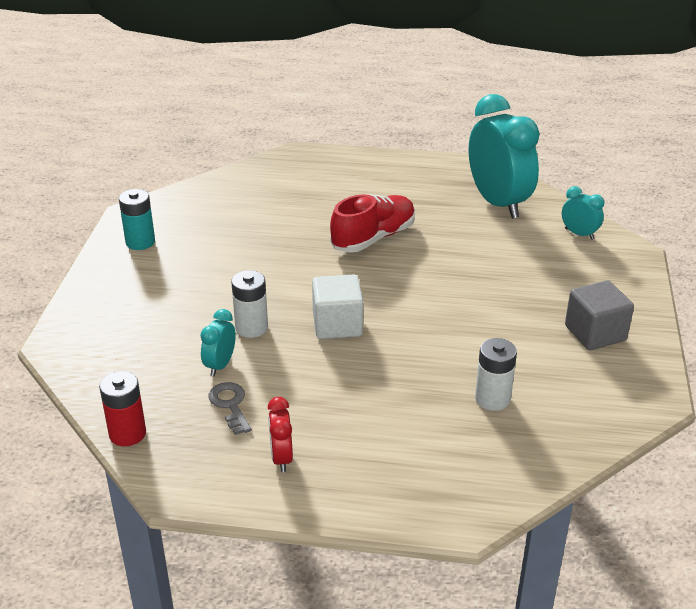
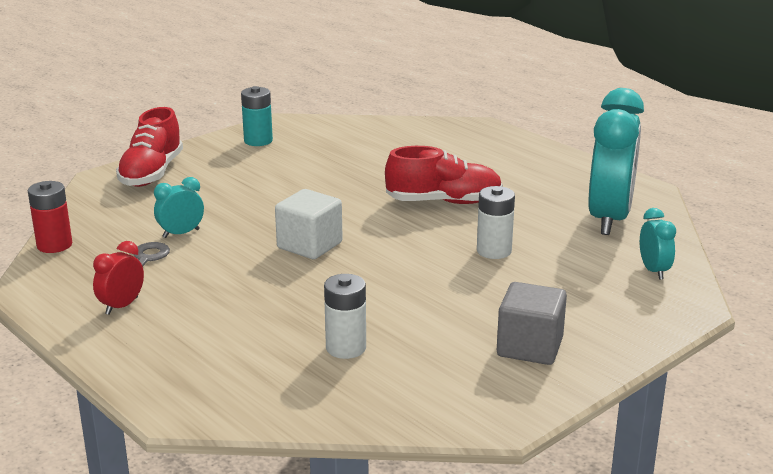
camera: 40 degrees right, 10 degrees down
(96, 318) = (152, 173): none -> red shoe
(251, 328) = (243, 221): white battery -> white battery (494, 251)

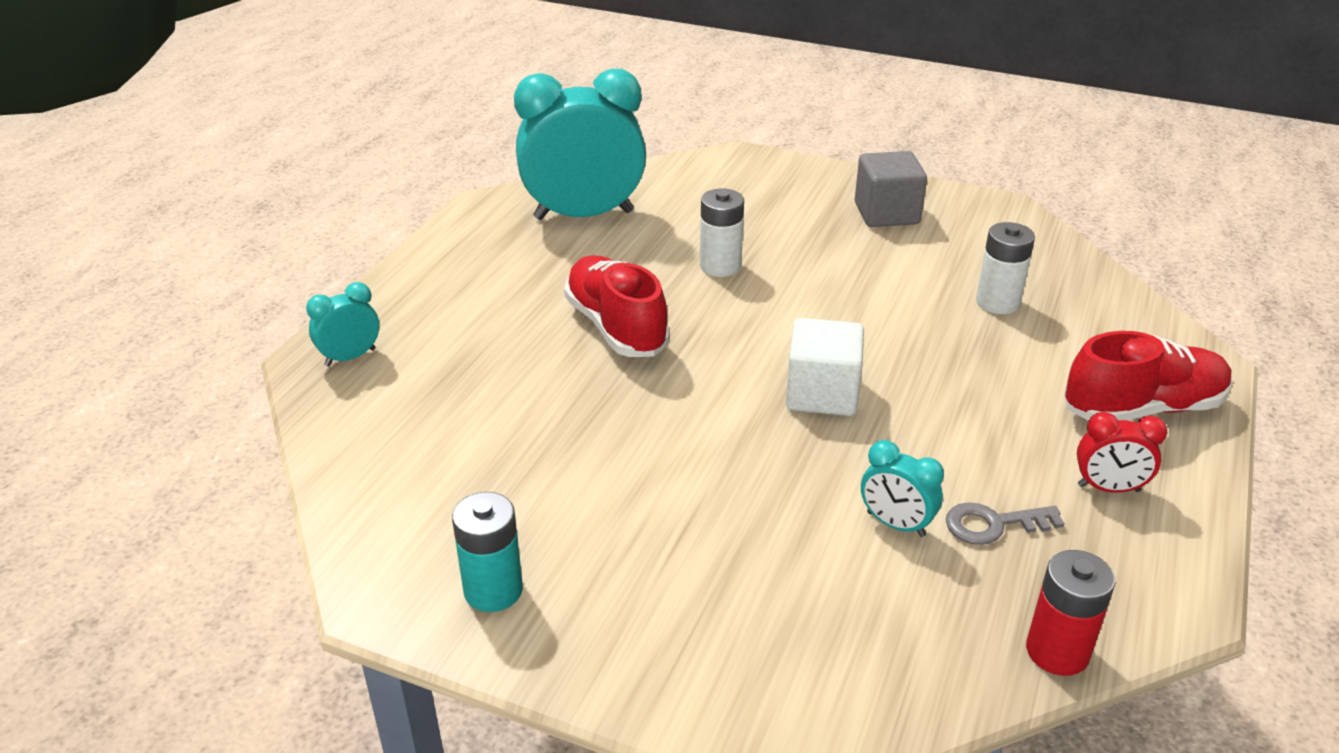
camera: 115 degrees left, 10 degrees up
(152, 173) = (724, 673): red shoe -> red shoe (1142, 408)
(653, 270) = (685, 178): turquoise clock -> turquoise clock (350, 357)

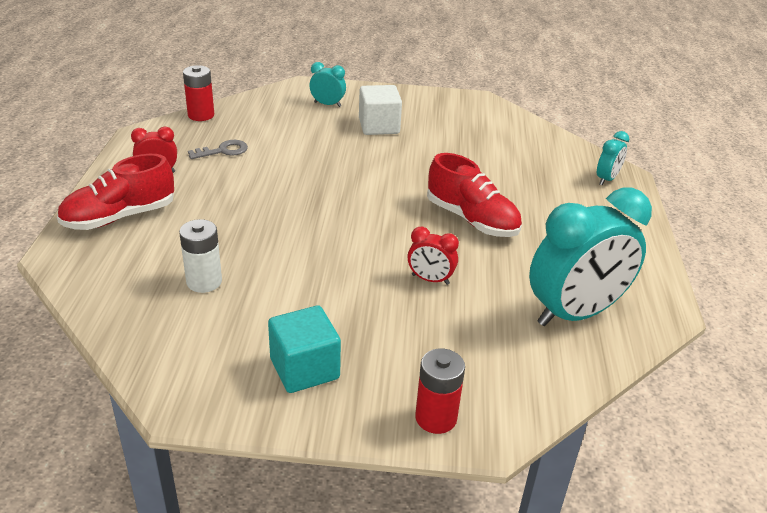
camera: 160 degrees right, 0 degrees up
(493, 590) = (437, 106): turquoise battery -> none
(720, 266) = (430, 279): white battery -> red clock
(777, 169) = (436, 418): none -> red battery
(822, 394) = (323, 197): white cube -> white cube (379, 126)
(886, 213) = (304, 369): grey cube -> turquoise cube
(895, 524) = (272, 145): turquoise clock -> turquoise clock (327, 104)

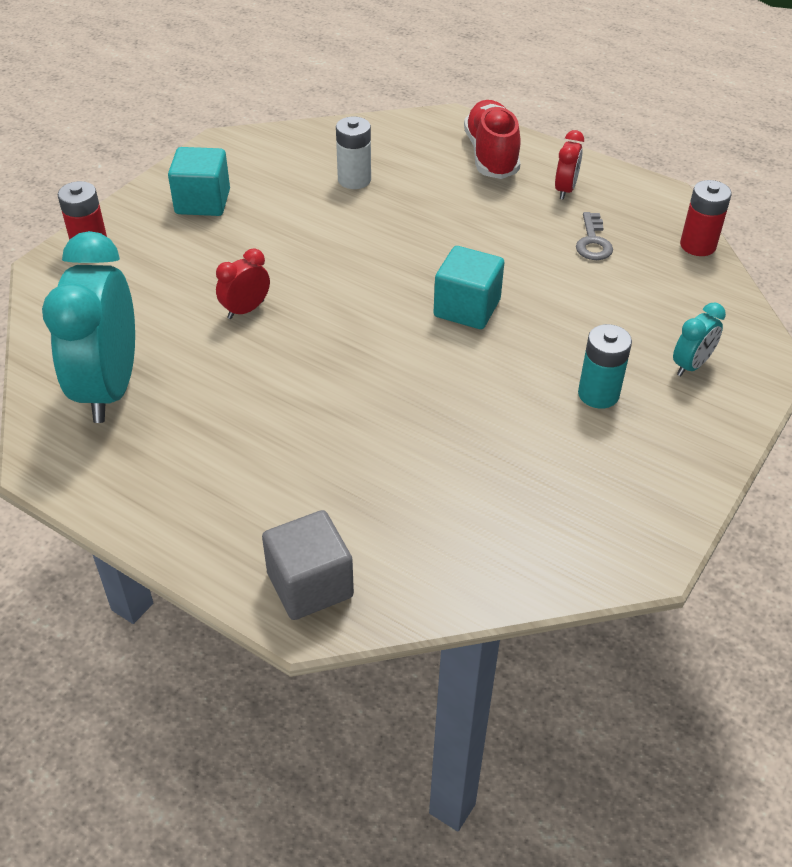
camera: 120 degrees right, 10 degrees up
(340, 183) = (467, 308): none -> turquoise cube
(379, 126) = (598, 394): white cube -> turquoise battery
(472, 219) = (319, 387): red shoe -> none
(607, 179) = (310, 585): turquoise clock -> grey cube

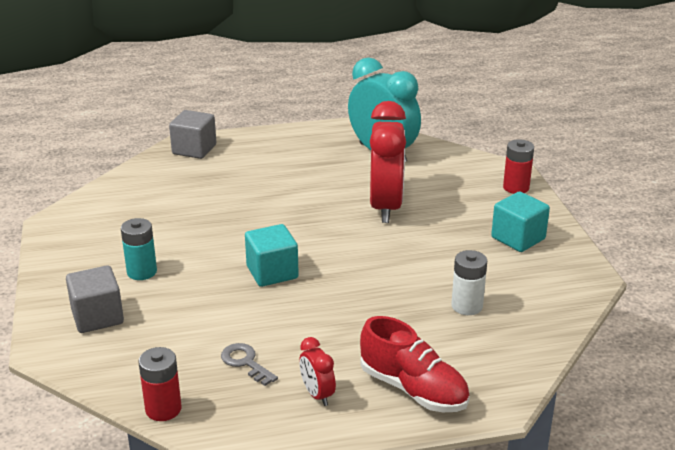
camera: 135 degrees right, 15 degrees down
(246, 310) = (385, 207): red clock -> red clock, size x2.23
(691, 365) = (97, 317): turquoise clock -> grey cube

